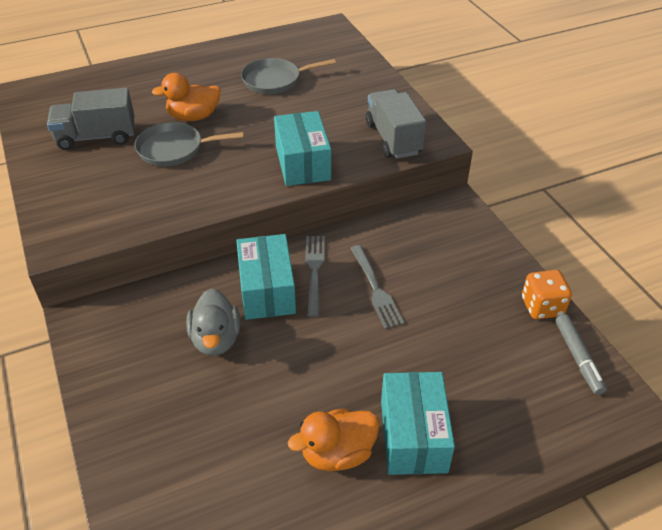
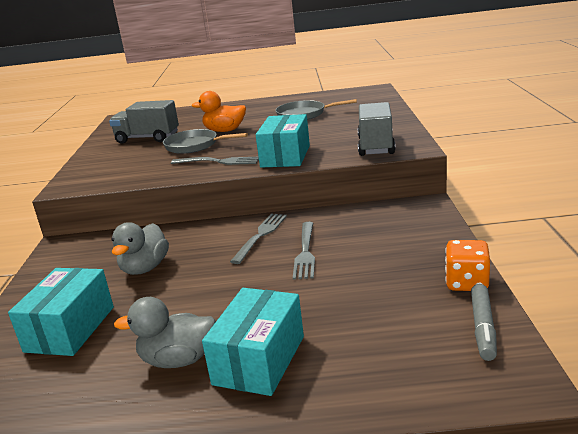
camera: 25 degrees right, 20 degrees down
(228, 179) = (218, 162): none -> grey fork
(267, 290) = (211, 243): turquoise box -> turquoise box (70, 329)
(337, 453) = (178, 360): orange duck -> grey duck

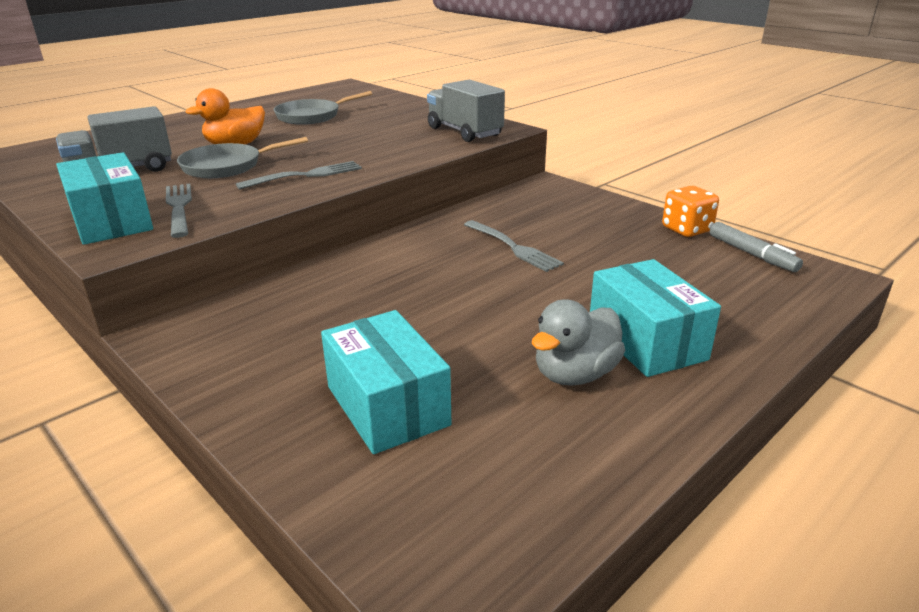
camera: 45 degrees left, 5 degrees up
(145, 268) = (357, 316): grey duck -> none
(260, 236) = (437, 247): grey fork -> grey fork (179, 208)
(285, 156) = (383, 156): turquoise box -> turquoise box (111, 221)

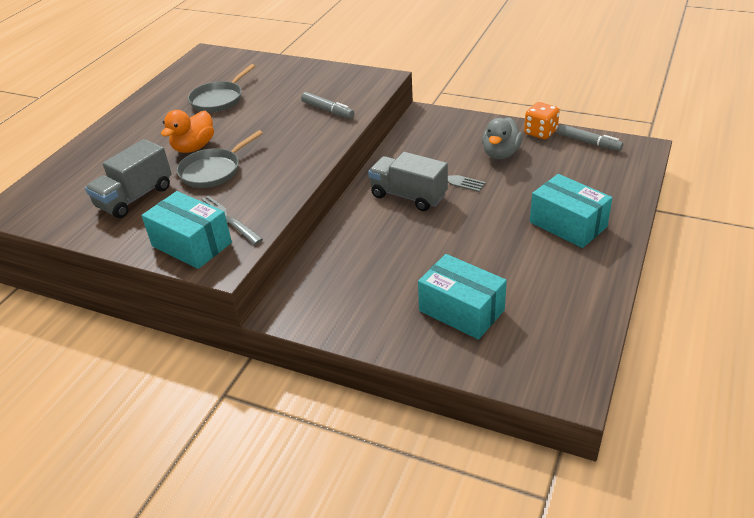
camera: 20 degrees left, 10 degrees up
(305, 175) = (283, 164): grey fork -> none
(412, 142) = (327, 110): none -> grey marker
(464, 132) = (355, 89): grey truck -> grey truck (408, 196)
(575, 374) = (545, 258): grey duck -> grey duck (500, 154)

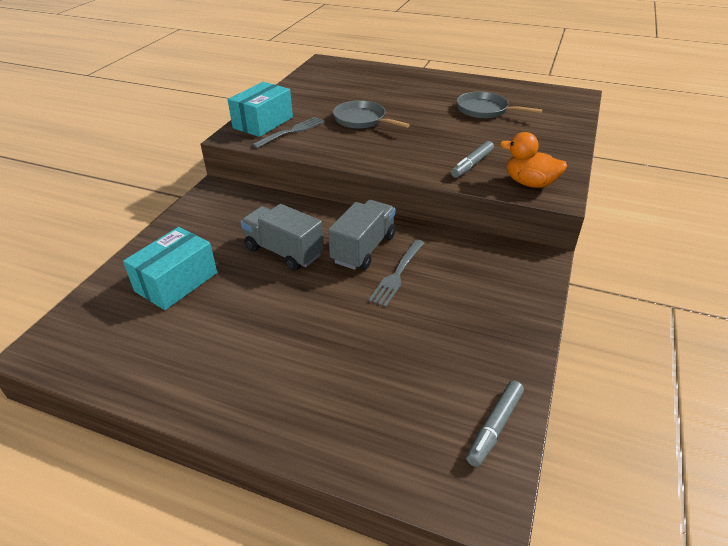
camera: 85 degrees right, 0 degrees up
(135, 197) = (329, 96): grey truck -> grey truck (284, 251)
(194, 147) = (399, 109): orange duck -> orange duck (530, 183)
(500, 154) = (453, 324): grey duck -> none
(540, 132) = (515, 370): orange dice -> none
(568, 224) = (291, 376): turquoise box -> none

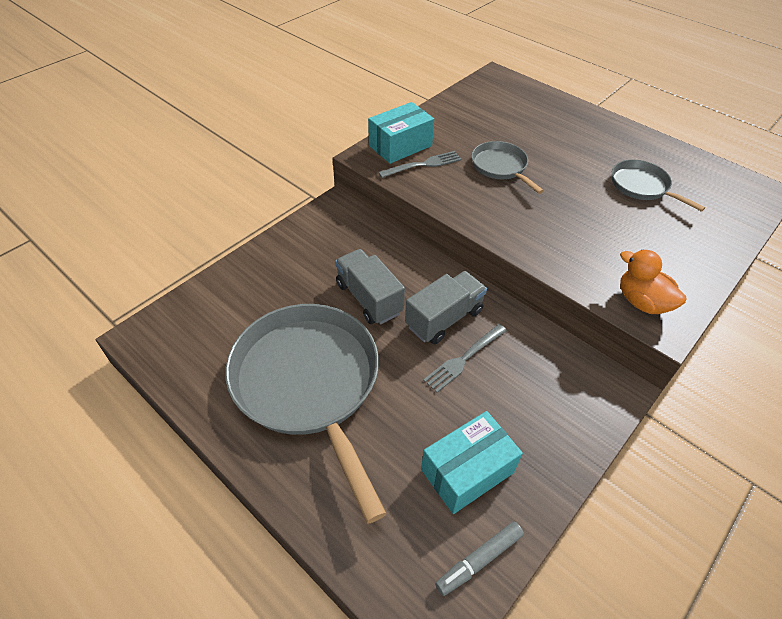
camera: 20 degrees right, 10 degrees up
(176, 282) = (264, 302): turquoise box -> turquoise box (467, 471)
(256, 336) = (309, 383): none -> grey pan
(472, 164) = (590, 259): grey marker -> none

